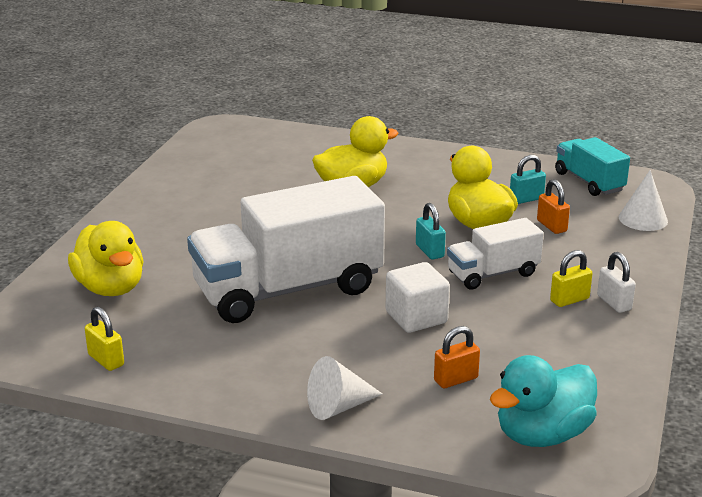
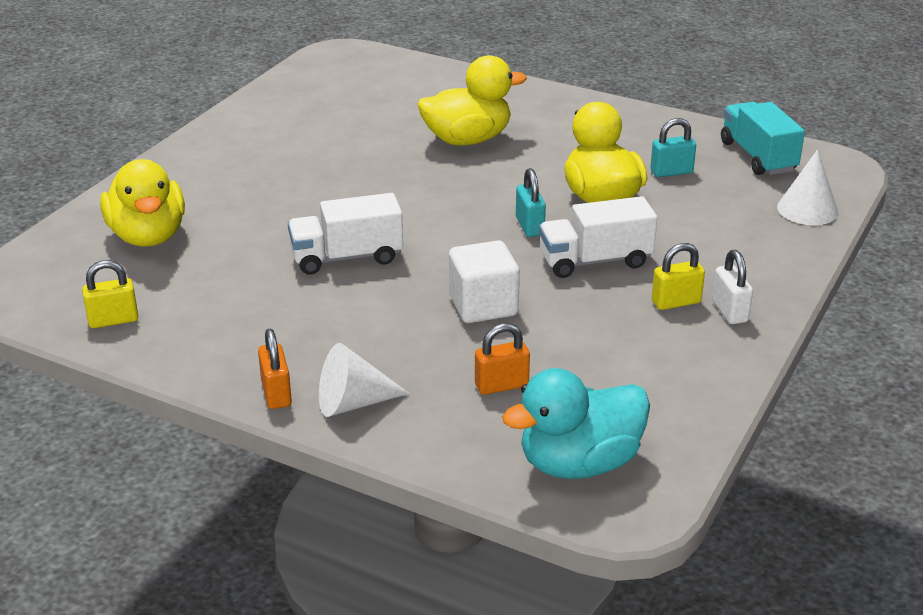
camera: 10 degrees right, 5 degrees up
(106, 360) = (113, 320): yellow padlock -> yellow padlock turned 75 degrees counterclockwise
(288, 290) = (347, 257): white truck -> white truck, size x0.51
(551, 226) = (689, 208): orange padlock -> orange padlock (276, 394)

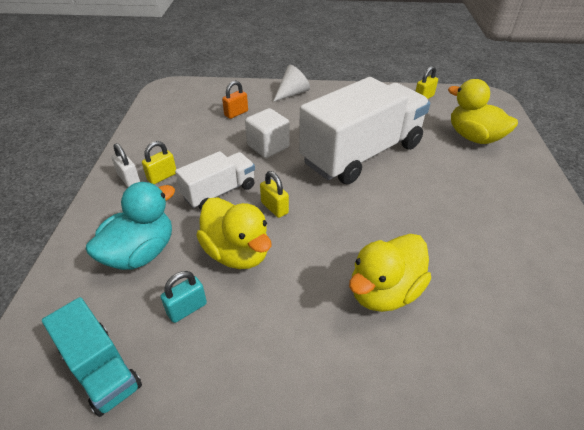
camera: 155 degrees right, 10 degrees up
(276, 394) = (325, 89): orange padlock -> none
(347, 257) = (361, 154): white truck -> white truck, size x1.98
(529, 226) = (274, 208): turquoise padlock -> yellow padlock
(579, 463) = (190, 95): turquoise duck -> turquoise duck (141, 253)
(807, 209) = (61, 295): white cone -> none

